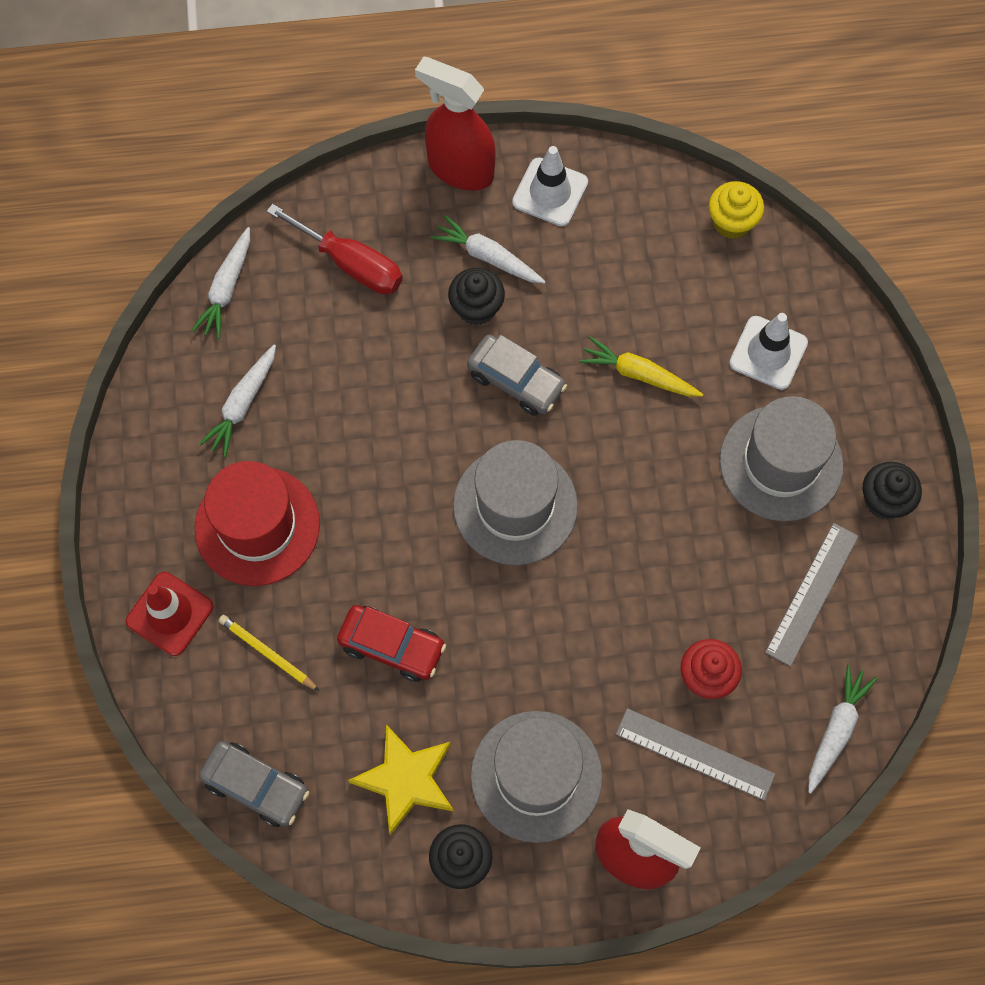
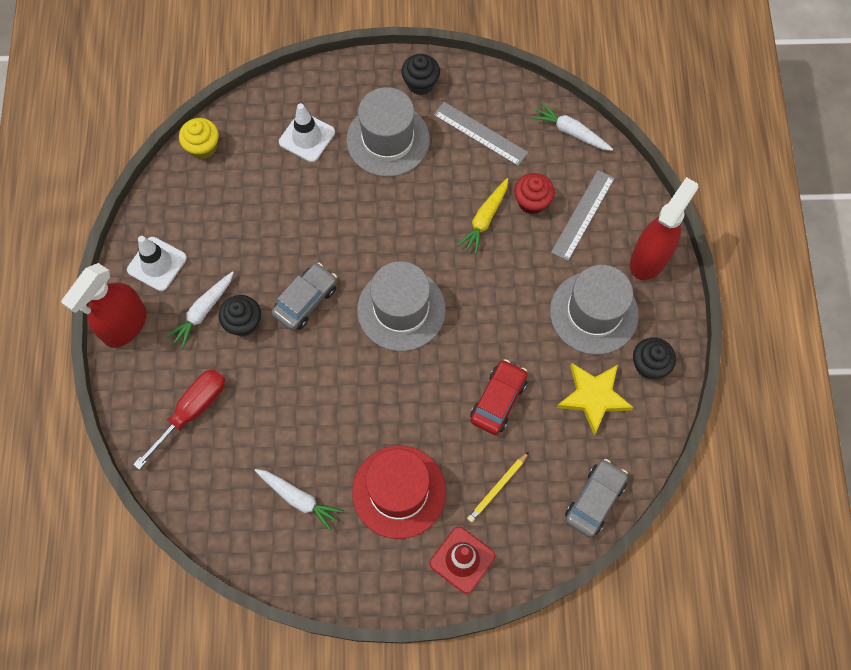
camera: 85 degrees left, 0 degrees up
(227, 288) = (198, 507): white carrot -> none
(639, 374) = (312, 219): yellow carrot -> yellow carrot (485, 219)

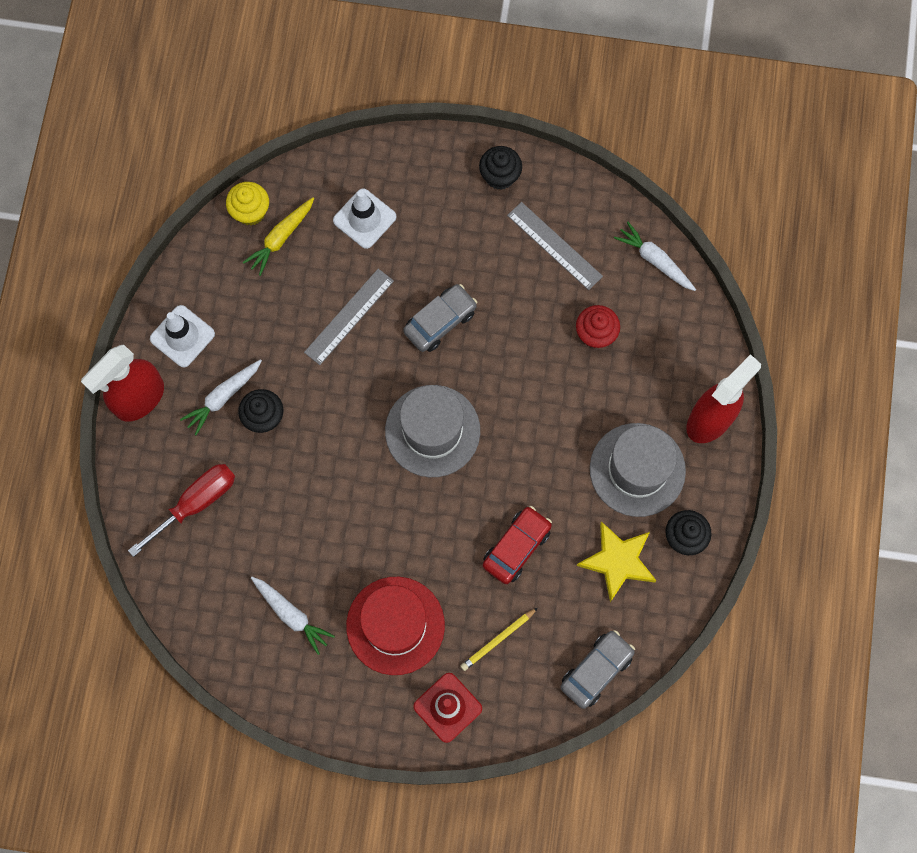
camera: 10 degrees right, 5 degrees up
(305, 300) = (333, 404): grey car -> grey car (440, 321)
(388, 140) = (452, 236): grey hat -> none
(485, 219) = (541, 345): yellow carrot -> yellow carrot (281, 238)
(582, 215) = (648, 358): grey ruler -> grey ruler (349, 316)

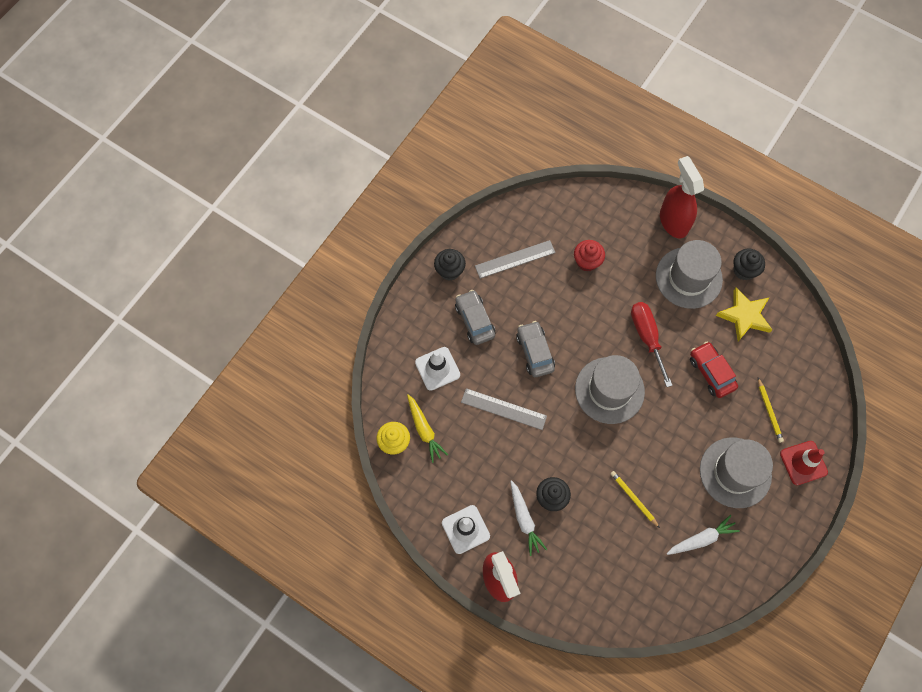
camera: 65 degrees left, 5 degrees down
(196, 503) = (594, 571): red screwdriver -> red screwdriver (647, 337)
(306, 514) = (633, 498): none -> yellow pencil
(349, 316) = (503, 409): grey ruler -> grey ruler turned 45 degrees counterclockwise
(395, 625) = (735, 472): red hat -> grey hat
(596, 670) = (811, 360): grey car -> grey car (474, 320)
(655, 260) = (553, 205): white carrot -> none

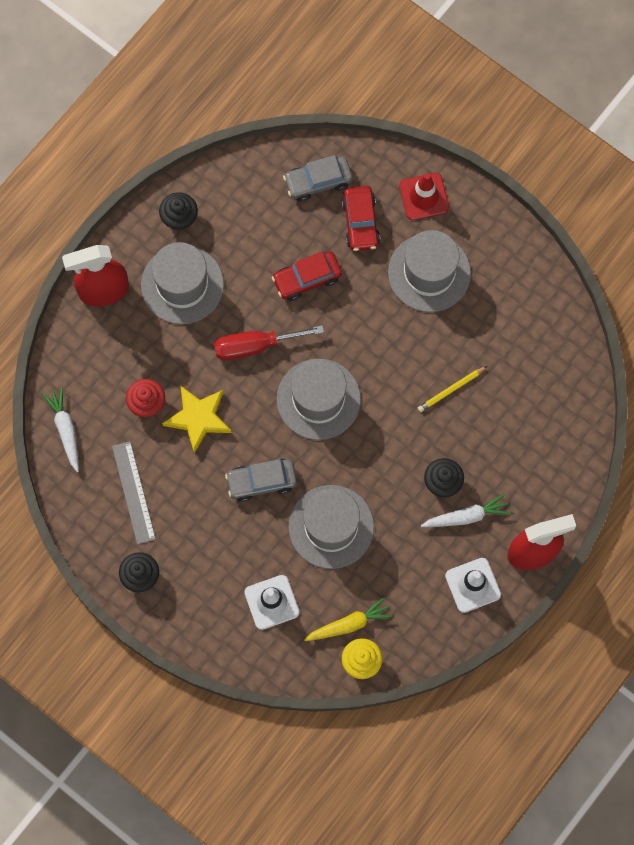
camera: 85 degrees left, 5 degrees up
(474, 320) = (212, 551): grey car -> grey car (318, 182)
(503, 409) = (331, 527): grey ruler -> grey hat
(701, 539) = (502, 322): white carrot -> white carrot (65, 430)
(744, 316) = (239, 228): yellow star -> yellow star (198, 418)
(769, 411) = (360, 222): yellow pencil -> red car

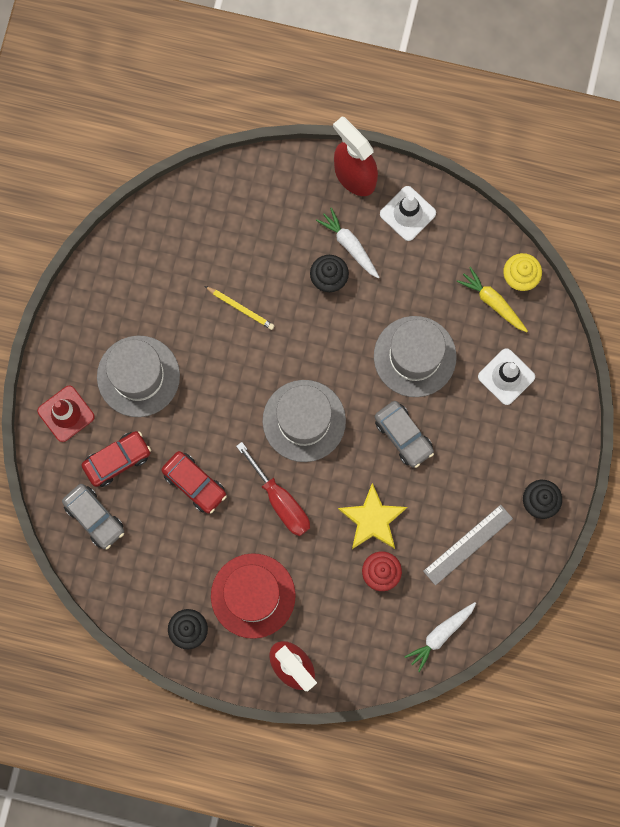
camera: 115 degrees left, 5 degrees up
(182, 285) = (253, 595): grey hat -> red hat

